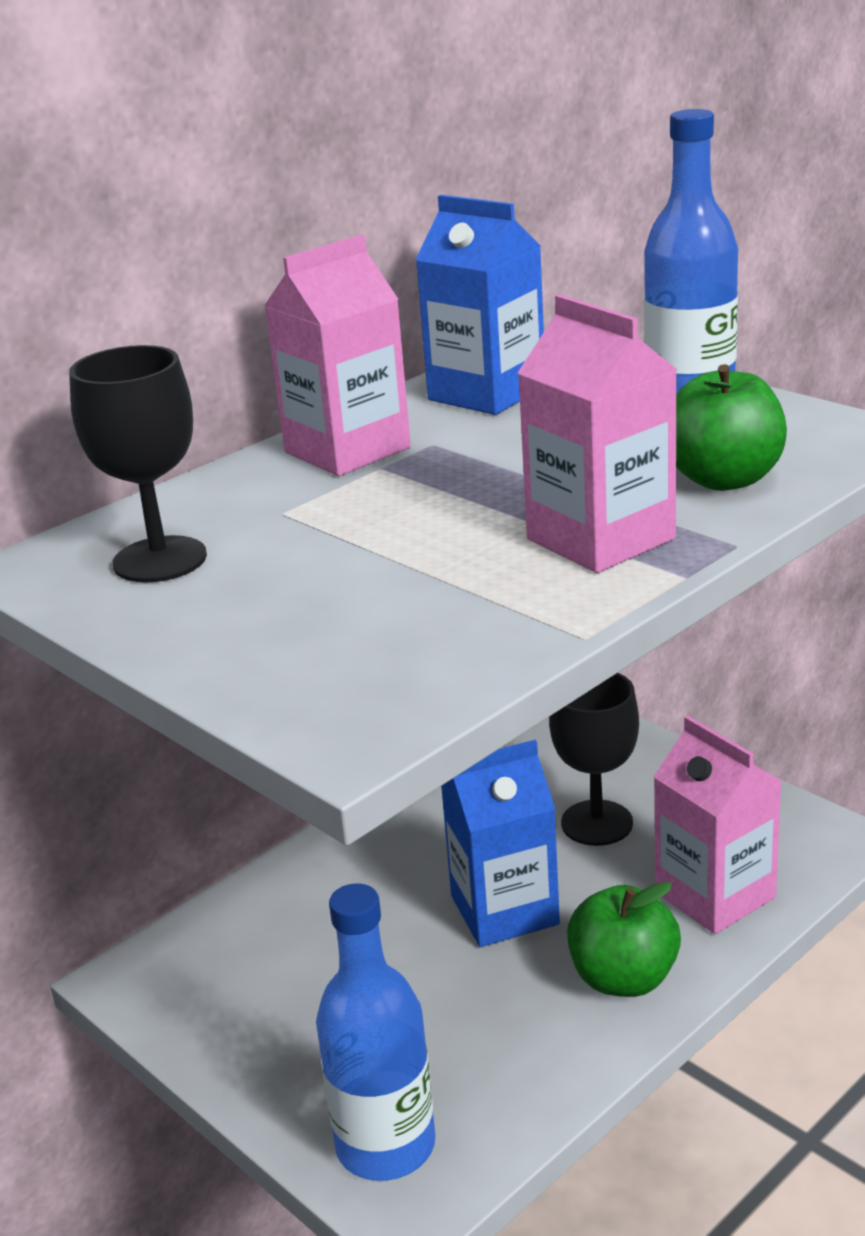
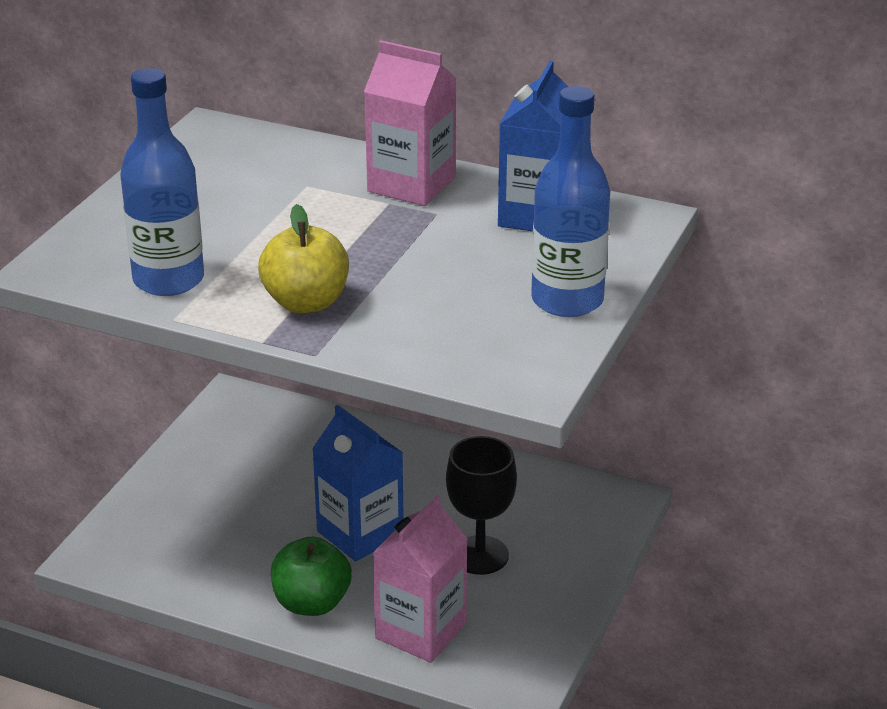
camera: 65 degrees right, 5 degrees up
(160, 560) = (229, 164): black goblet -> none
(385, 1145) = (131, 537): blue bottle -> blue bottle (168, 280)
(600, 539) = (306, 302): pink carton -> yellow apple
(723, 479) = (419, 335): green apple -> none

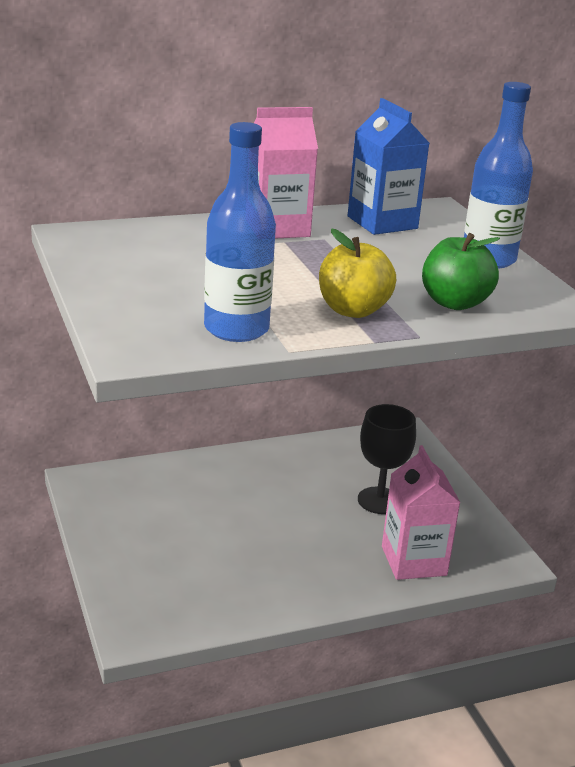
camera: 45 degrees left, 5 degrees down
(311, 603) = (327, 580): green apple -> green apple (454, 303)
(360, 533) = (293, 523): blue carton -> none

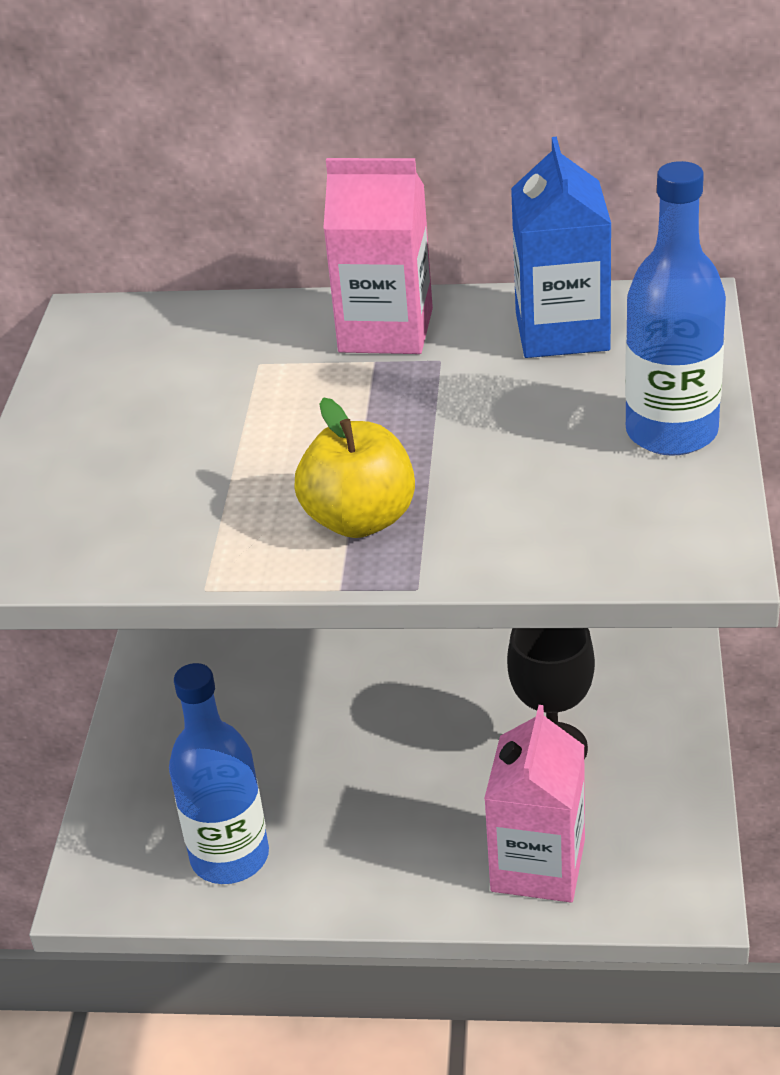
camera: 30 degrees right, 10 degrees up
(236, 329) = (165, 536): blue bottle -> blue bottle (230, 857)
(454, 303) = (531, 524): green apple -> none

